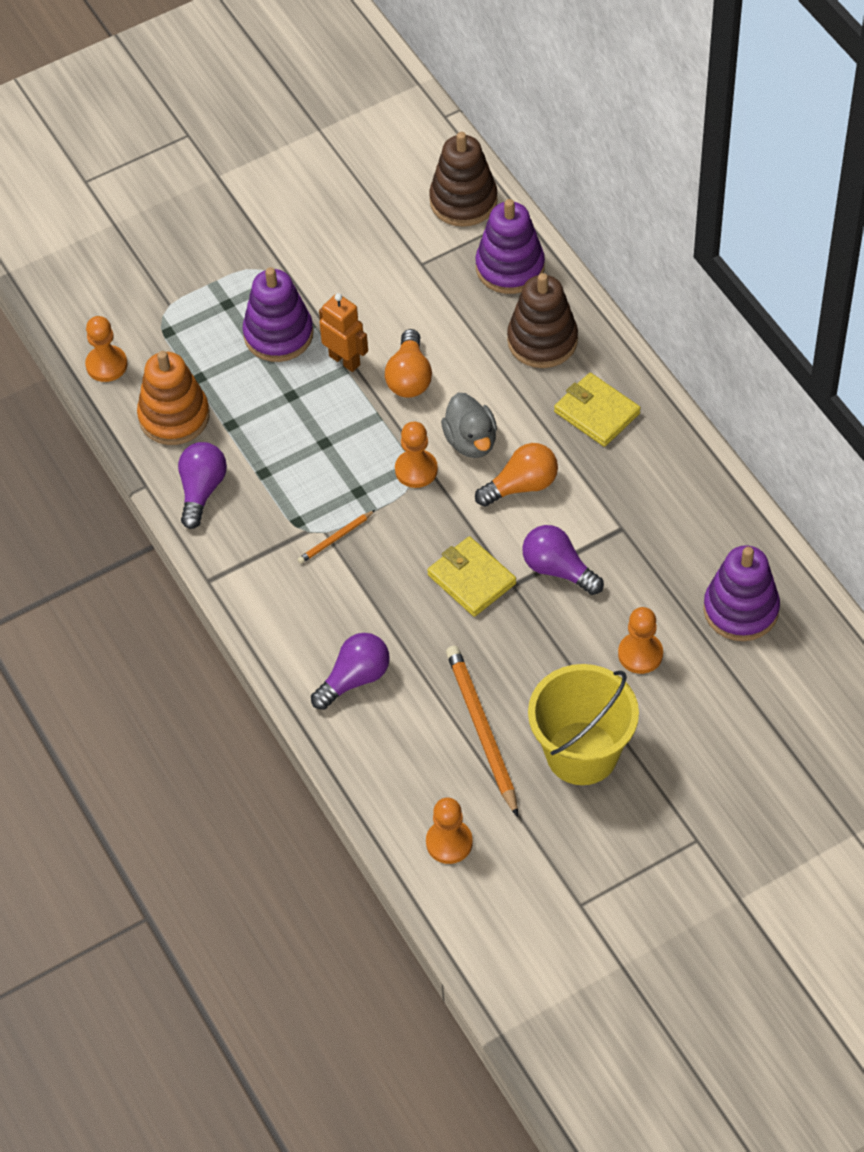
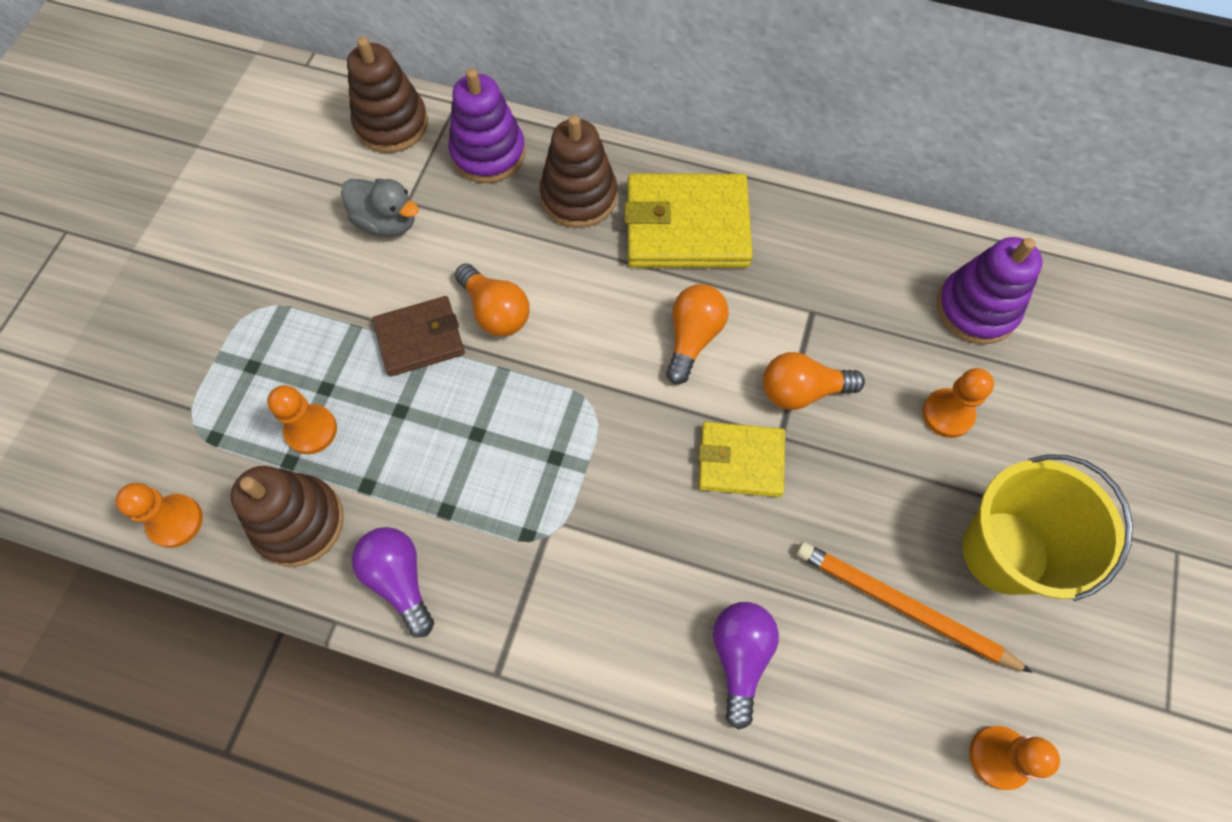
camera: 45 degrees left, 10 degrees up
(174, 416) = (299, 522): orange stacking toy -> brown stacking toy
(278, 334) = (332, 360): purple stacking toy -> none
(335, 539) = (580, 523): orange pencil -> none
(345, 360) = (420, 339): orange robot -> brown wallet
(416, 470) = (587, 394): orange pawn -> orange pawn (311, 430)
(471, 441) = (608, 330): grey duck -> grey duck (387, 222)
(558, 569) = (802, 391): purple light bulb -> orange light bulb
(597, 412) = (687, 226): yellow wallet -> yellow wallet, size x1.64

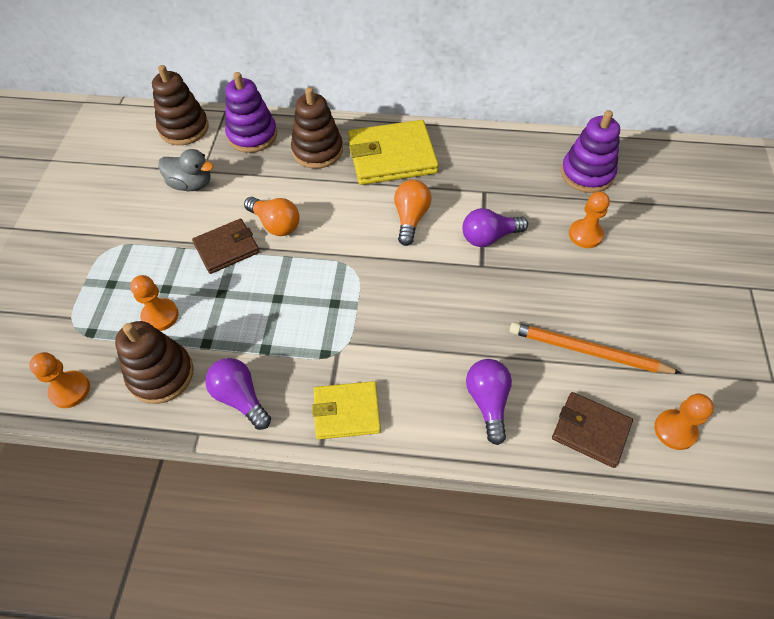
camera: 10 degrees left, 10 degrees down
(740, 461) = (459, 284): yellow wallet -> yellow wallet (346, 411)
(802, 391) = (489, 237): orange light bulb -> purple light bulb
(876, 732) = (590, 430): none -> brown wallet
(1005, 552) = (643, 307): yellow bucket -> none

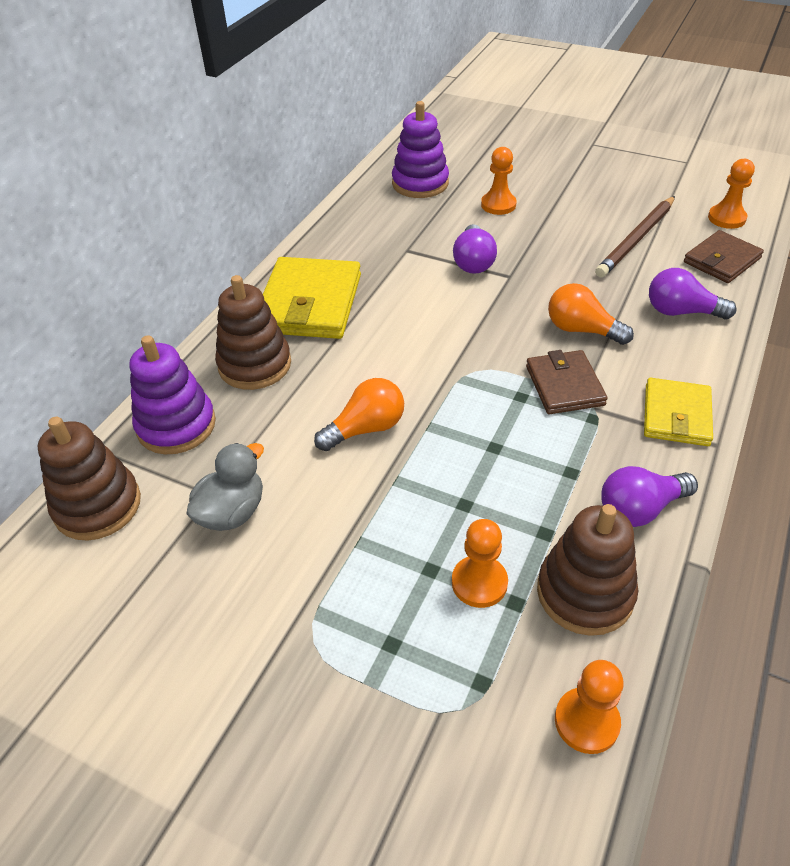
camera: 70 degrees left, 10 degrees down
(227, 248) = (384, 487): brown wallet -> brown wallet (564, 385)
(410, 218) = (418, 310): orange light bulb -> orange light bulb (581, 330)
(588, 351) = (636, 239): orange pencil -> brown pencil

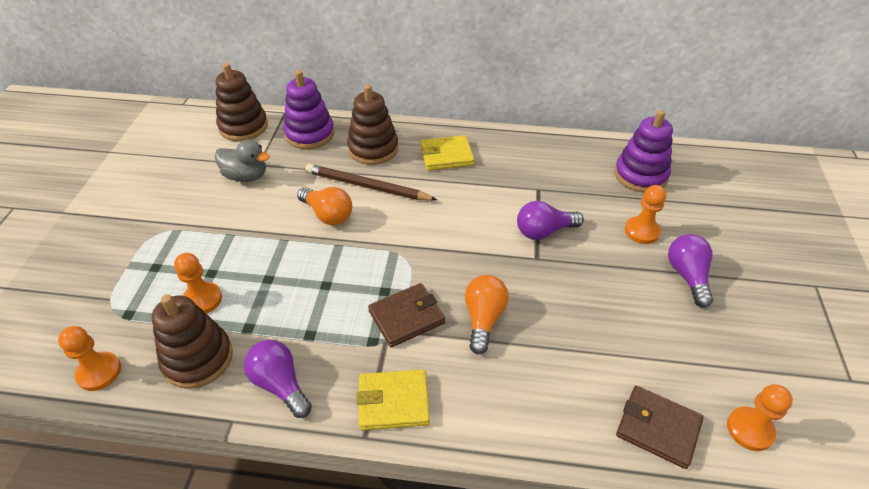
camera: 70 degrees right, 0 degrees up
(309, 303) = (446, 155): yellow wallet -> yellow wallet, size x0.61
(636, 239) = (650, 345): brown pencil -> brown pencil (367, 186)
(681, 312) = (545, 395): purple light bulb -> purple light bulb (687, 276)

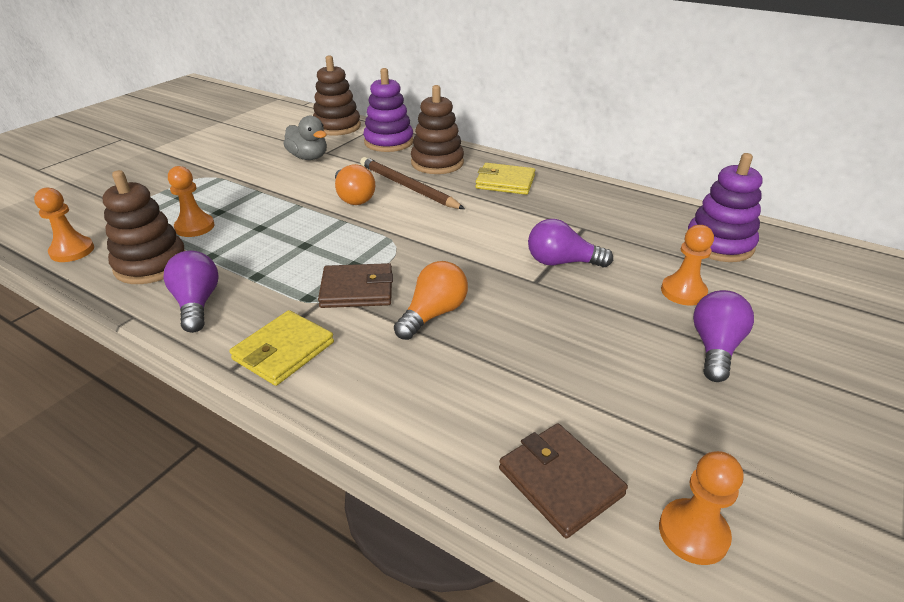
camera: 25 degrees right, 10 degrees down
(393, 401) = (283, 351): yellow wallet -> yellow wallet turned 75 degrees counterclockwise

